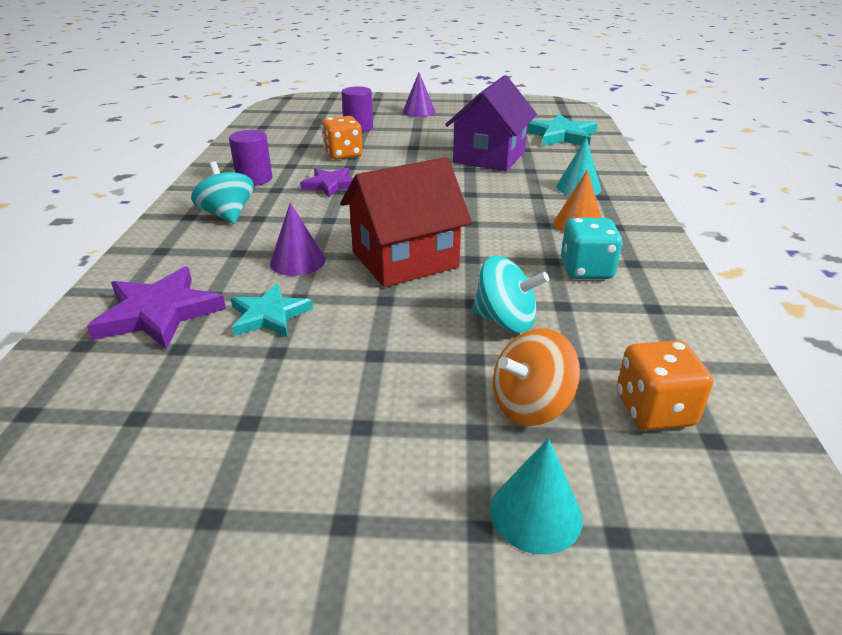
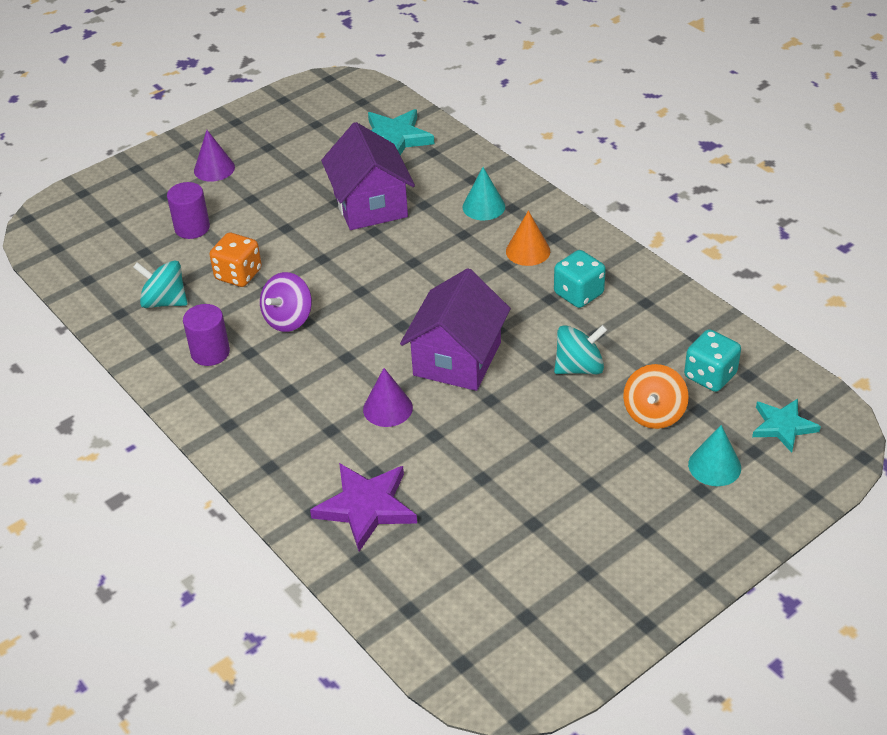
camera: 40 degrees left, 10 degrees up
(227, 215) = (259, 403): turquoise spinning top -> turquoise spinning top (164, 301)
(269, 315) = (439, 459): turquoise star -> turquoise star (783, 426)
(330, 185) = (288, 319): purple star -> purple spinning top
(405, 259) = (457, 359): red house -> purple house
(654, 410) = (710, 376): orange dice -> turquoise dice

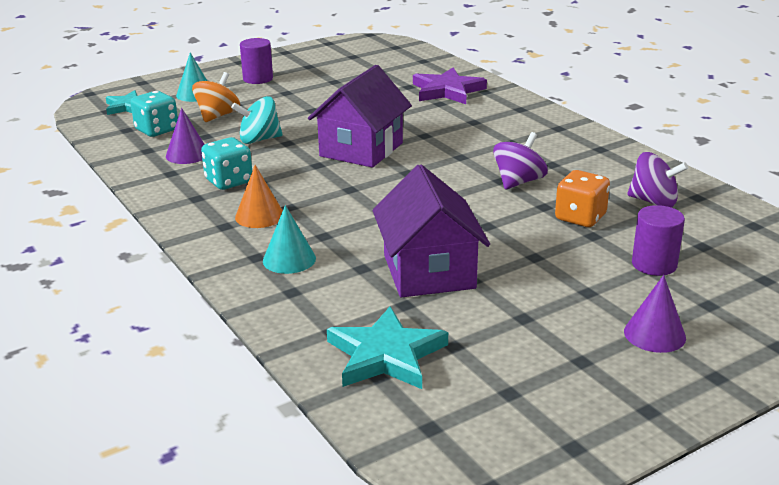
camera: 175 degrees left, 15 degrees down
(164, 301) = (653, 202): turquoise spinning top -> purple spinning top
(210, 352) = (590, 165): purple cylinder -> purple cylinder (258, 79)
(387, 408) = (426, 128): purple cone -> purple cone (187, 154)

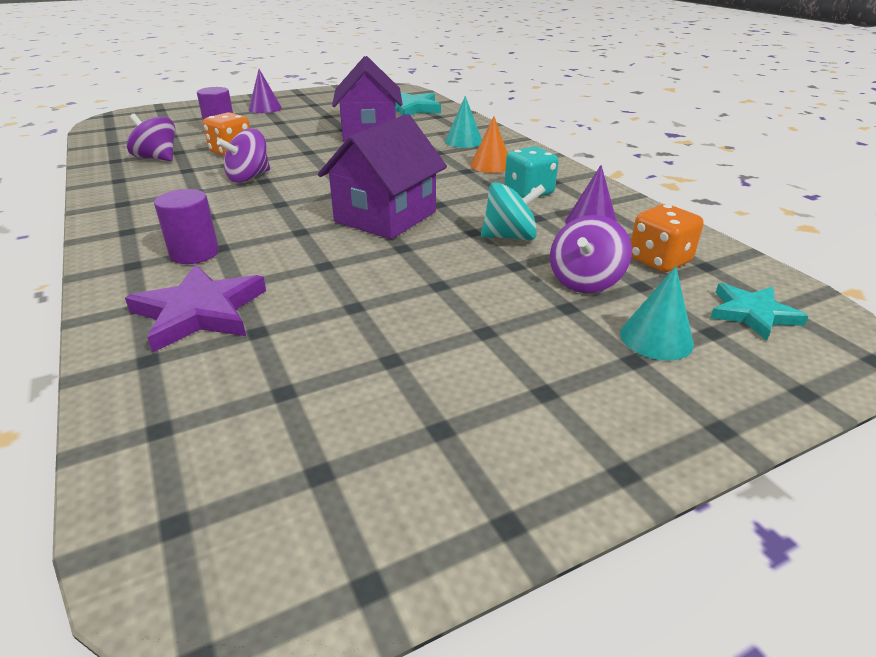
camera: 175 degrees left, 5 degrees up
(157, 130) = (659, 260): turquoise dice -> orange dice
(218, 116) = (585, 281): orange spinning top -> purple spinning top
(258, 79) = (551, 381): purple cylinder -> purple cylinder (194, 253)

